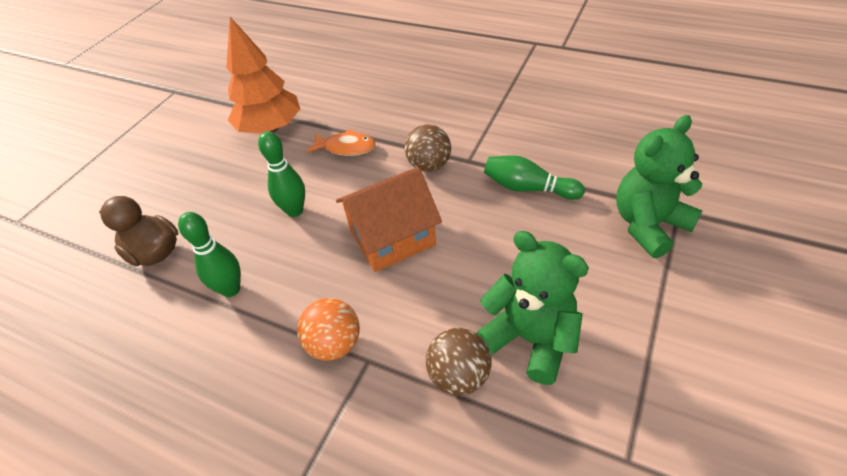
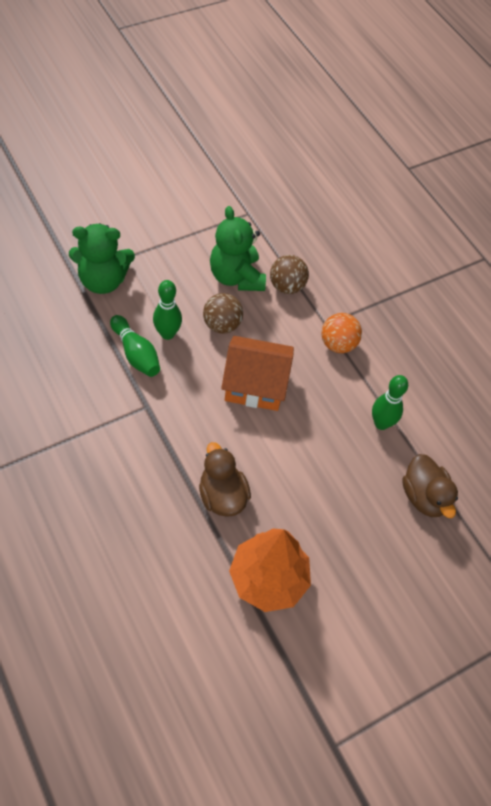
camera: 155 degrees left, 10 degrees up
(295, 211) = (304, 458): green bowling pin -> green bowling pin (167, 334)
(346, 148) = (222, 495): orange fish -> brown duck
(429, 165) = (178, 424): brown ball -> brown ball (222, 325)

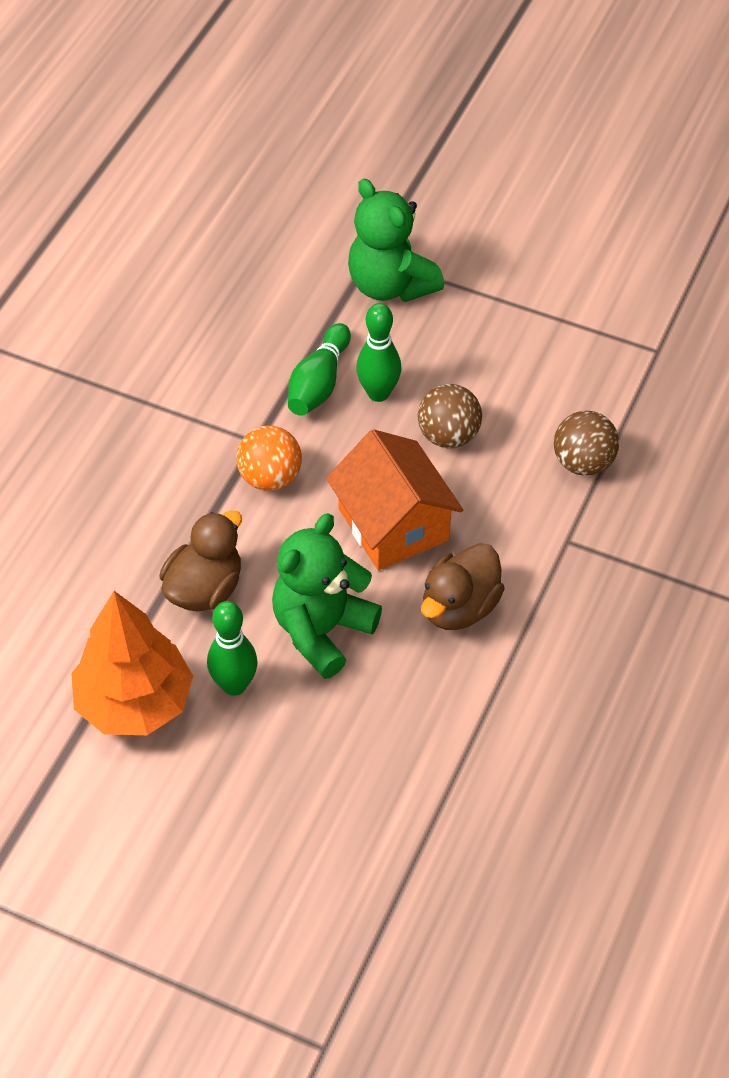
camera: 60 degrees right, 5 degrees down
(236, 277) = (539, 403): green teddy bear -> green teddy bear (322, 631)
(338, 344) = (549, 573): orange ball -> orange ball (270, 478)
(381, 423) = (470, 693): green bowling pin -> green bowling pin (234, 685)
(424, 496) = (403, 806): brown duck -> brown duck (459, 607)

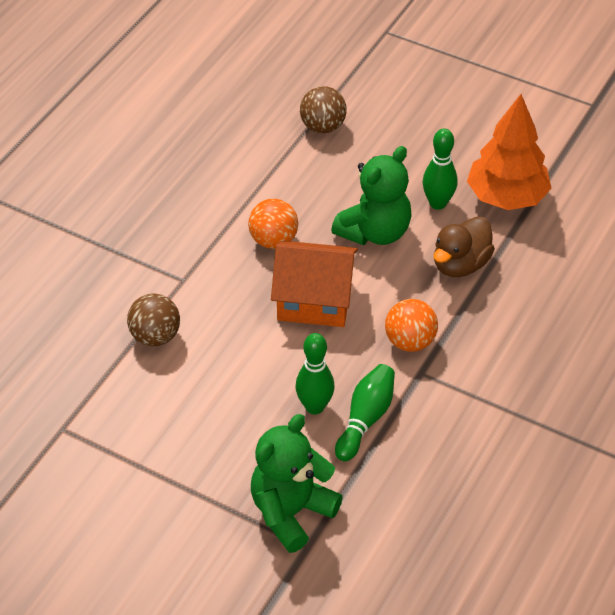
camera: 175 degrees left, 5 degrees down
(390, 285) = (291, 512): green teddy bear -> green teddy bear turned 105 degrees counterclockwise
(393, 524) = (315, 300): orange house -> orange house turned 60 degrees counterclockwise
(448, 436) = (260, 366): brown ball -> brown ball (323, 127)
(459, 607) = (273, 240): brown duck -> orange ball

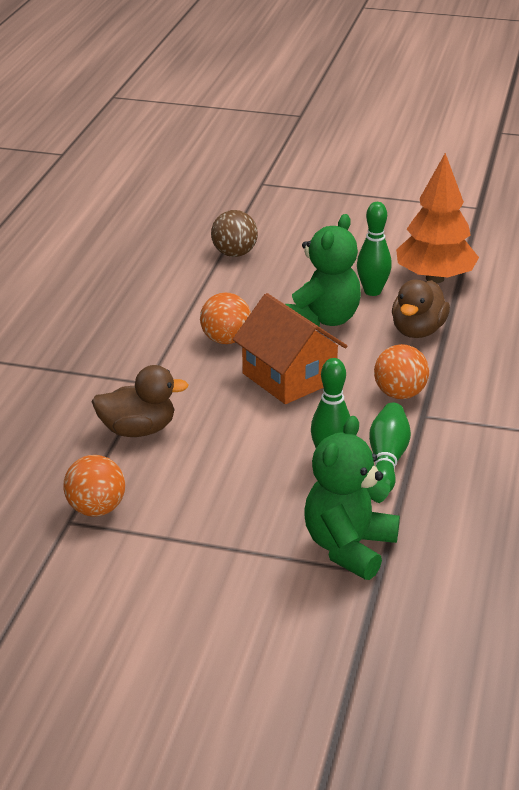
camera: 15 degrees left, 15 degrees down
(89, 421) = (96, 509): none -> orange ball
(155, 336) = (138, 430): brown ball -> brown duck
(315, 300) = (289, 378): orange house -> orange house turned 60 degrees clockwise

